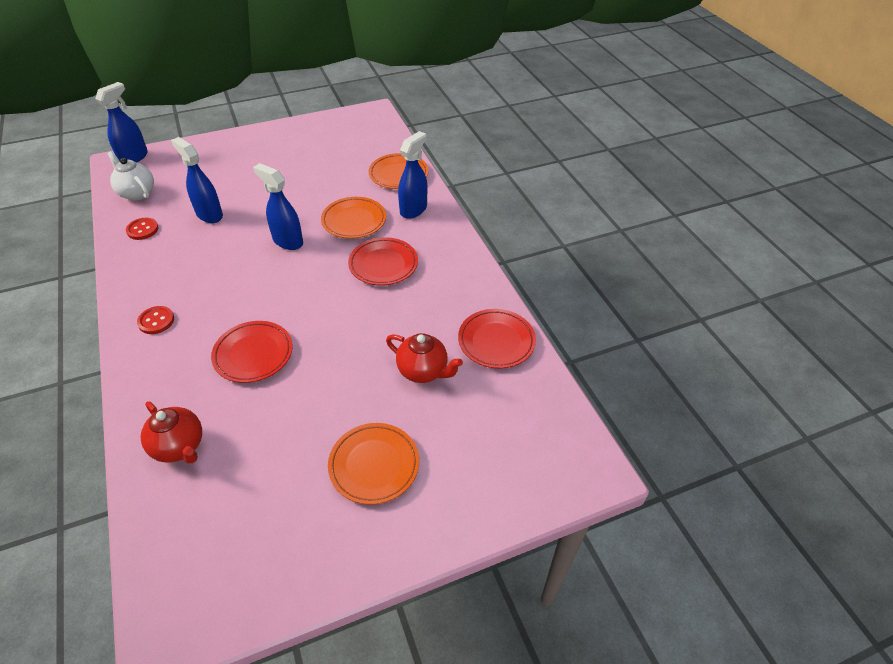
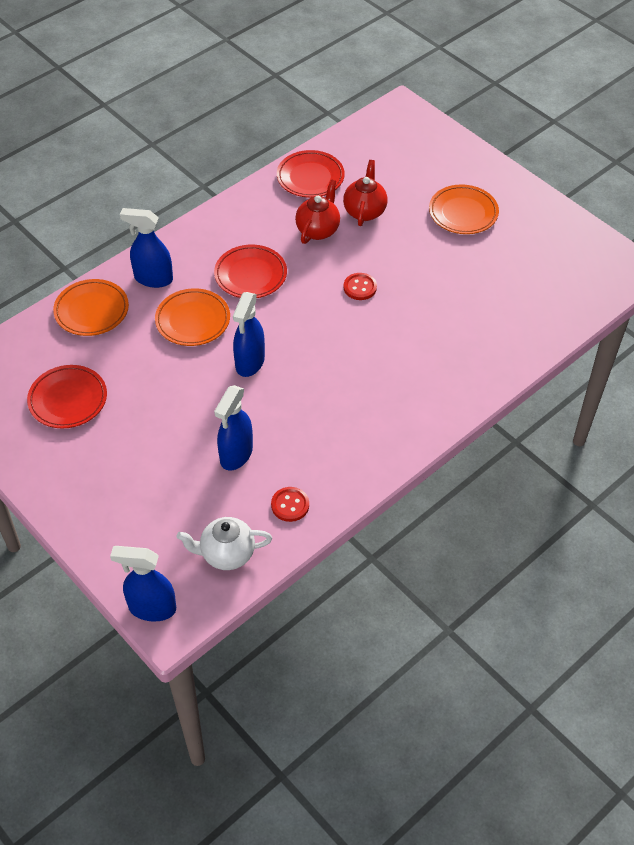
camera: 110 degrees left, 5 degrees up
(137, 193) = (226, 554): white teapot -> white teapot turned 60 degrees clockwise
(156, 321) = (409, 413): red button -> red button (360, 287)
(179, 446) = (516, 327): red teapot -> red teapot (318, 230)
(253, 354) = (407, 323): red plate -> red plate (68, 400)

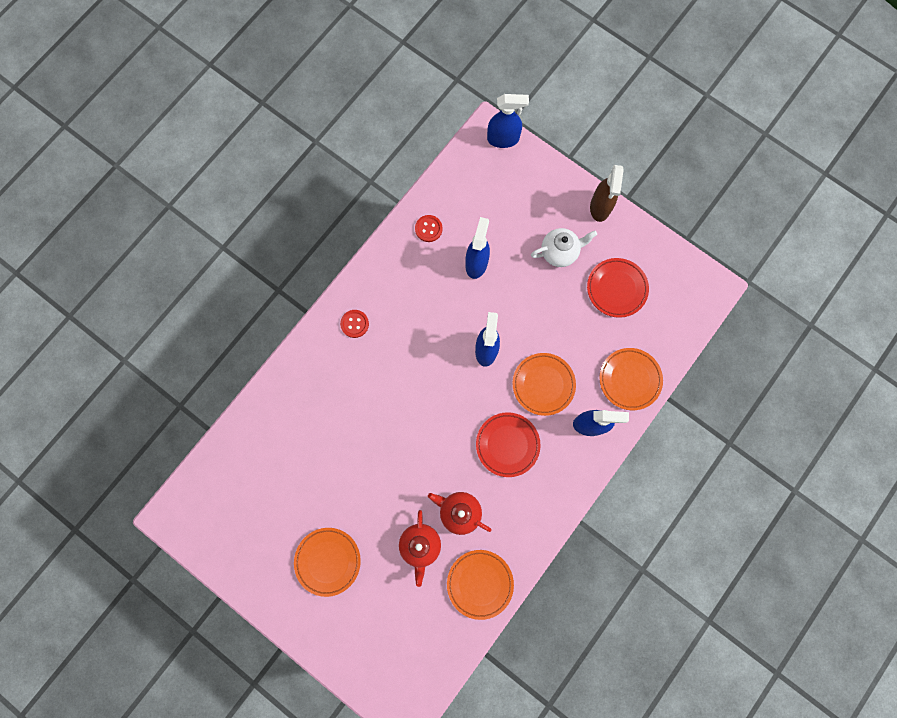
camera: 170 degrees right, 25 degrees up
(49, 495) = (600, 207): none -> brown spray bottle
(226, 554) = (464, 184): white teapot -> white teapot (559, 252)
(310, 177) = (480, 583): red plate -> orange plate
(318, 230) = (459, 512): red teapot -> red teapot turned 105 degrees clockwise
(360, 287) = (410, 448): red button -> red button (354, 324)

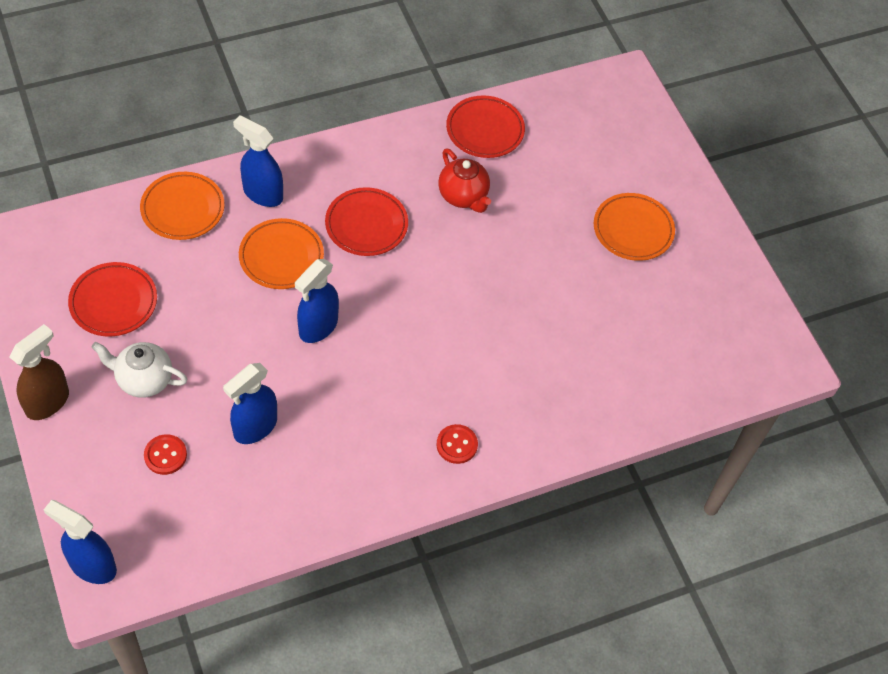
camera: 155 degrees left, 20 degrees down
(420, 545) = (525, 191): red teapot -> none
(428, 229) = (283, 505): red button -> red button (165, 455)
(480, 583) = (485, 130): orange plate -> red plate

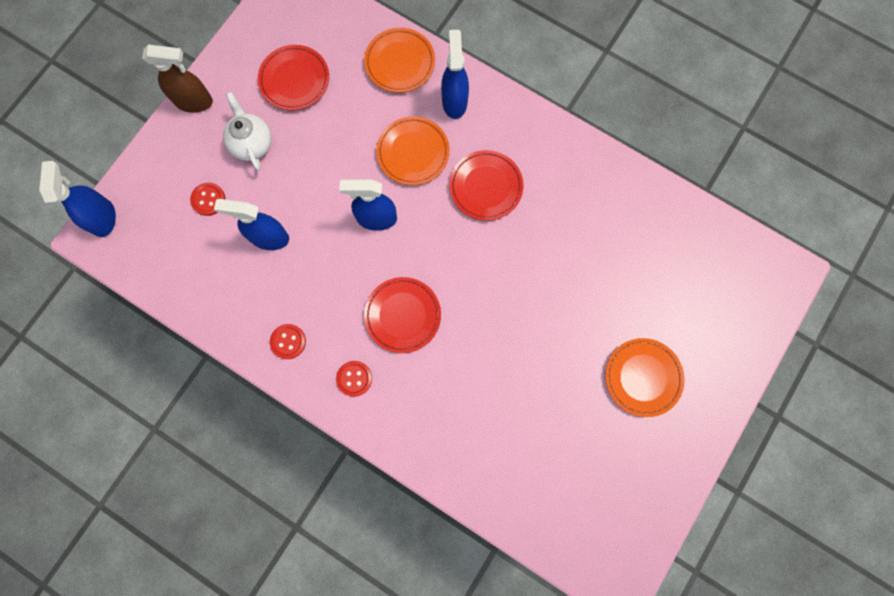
camera: 60 degrees right, 20 degrees up
(374, 477) = (288, 341): none -> red button
(463, 196) = (567, 234): red teapot -> none
(485, 130) = (641, 205): red plate -> red plate (403, 315)

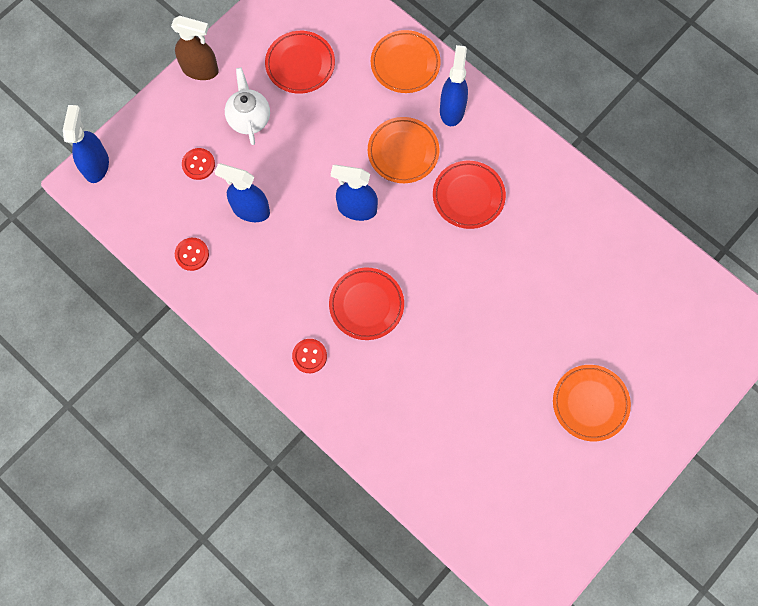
camera: 10 degrees right, 5 degrees down
(288, 341) = (252, 310): red button -> red button (192, 254)

